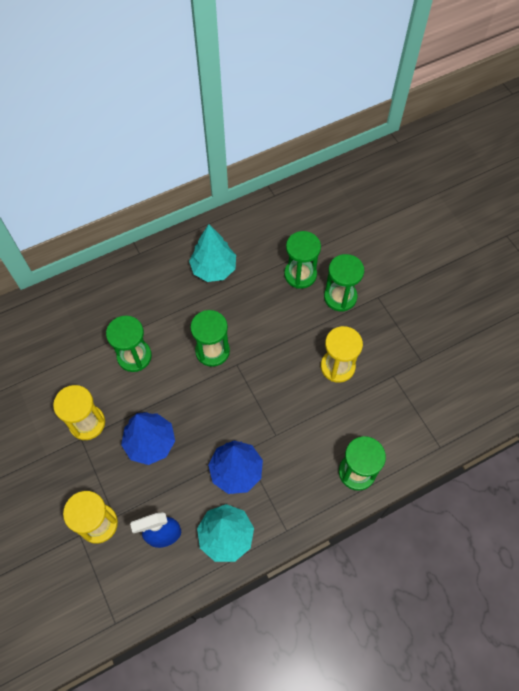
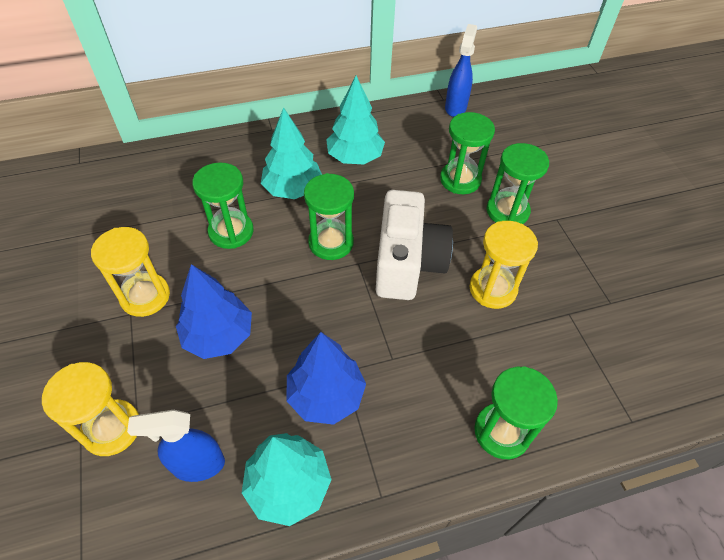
camera: 10 degrees right, 10 degrees down
(172, 309) = (293, 189): none -> turquoise tree
(272, 357) = (407, 262): none -> white camera
(286, 202) = (455, 107): none -> blue spray bottle

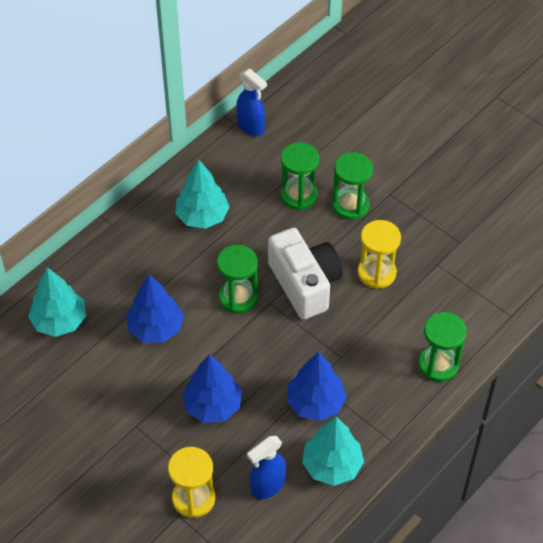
camera: 30 degrees left, 0 degrees up
(145, 296) = (135, 408): yellow hourglass -> none
(231, 232) = (155, 328): green hourglass -> blue tree
(293, 189) = (175, 269): turquoise tree -> turquoise tree (59, 321)
(455, 107) = (251, 127): blue spray bottle -> blue spray bottle turned 150 degrees clockwise

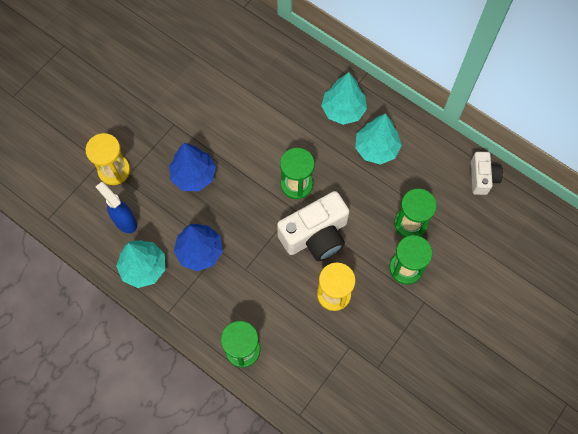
camera: 85 degrees right, 15 degrees up
(59, 321) = (262, 60): turquoise tree -> turquoise tree (343, 110)
(155, 328) = (261, 127): blue tree -> none
(251, 127) = (482, 177): blue spray bottle -> white camera

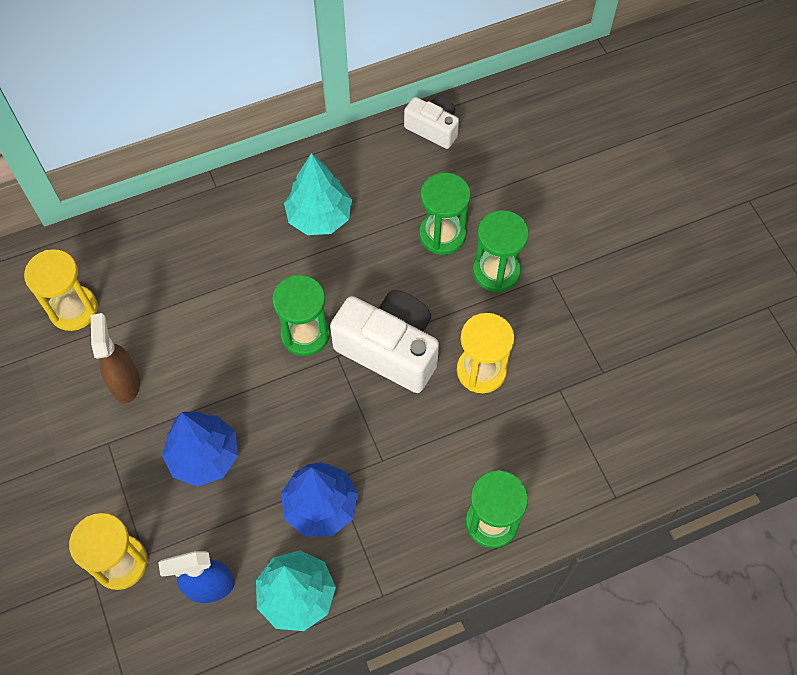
camera: 60 degrees left, 5 degrees down
(212, 111) = (125, 382): none -> brown spray bottle
(238, 59) = (73, 309): none -> yellow hourglass
(315, 235) = (390, 349): white camera -> white camera turned 60 degrees counterclockwise
(343, 110) = (241, 225): turquoise tree -> none

